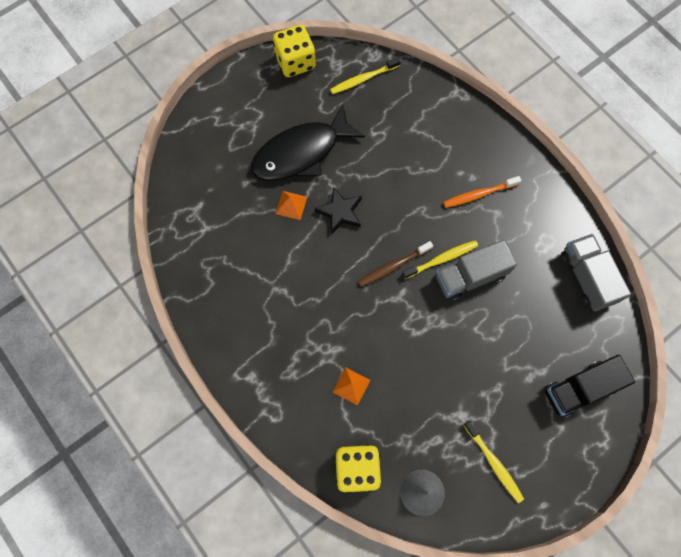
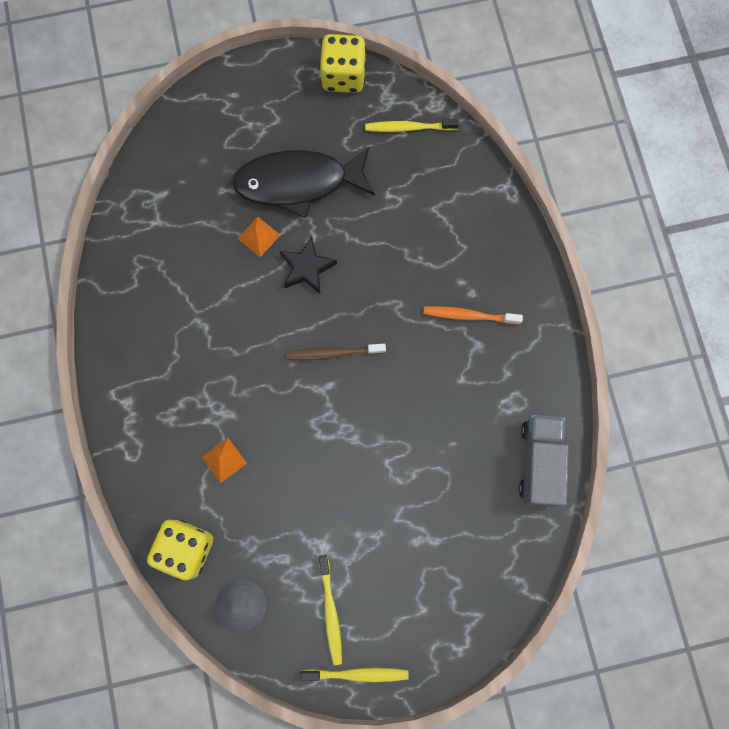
camera: 25 degrees right, 5 degrees up
(441, 259) = (389, 369): yellow toothbrush -> yellow toothbrush (357, 674)
(470, 277) = (410, 402): grey truck -> none
(579, 389) = (464, 579): black truck -> none

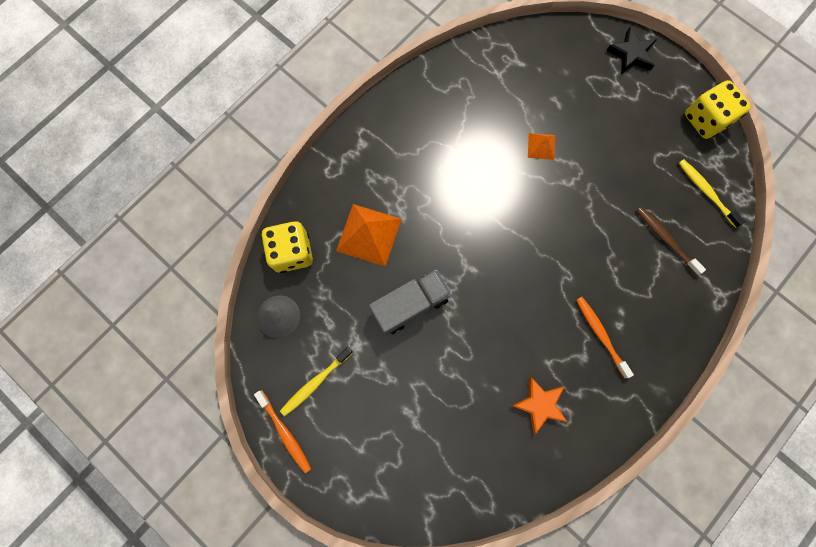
camera: 55 degrees right, 0 degrees up
(224, 460) = (369, 234): orange pyramid -> orange pyramid, size x1.87
(298, 183) = (601, 145): black fish -> none
(307, 268) = (545, 194): black star -> black star (631, 54)
(333, 353) = (498, 256): brown toothbrush -> brown toothbrush (665, 239)
(357, 674) = (285, 433): yellow toothbrush -> orange toothbrush
(492, 415) = (539, 404): none -> orange star
(539, 463) = (530, 466): grey truck -> grey truck (410, 305)

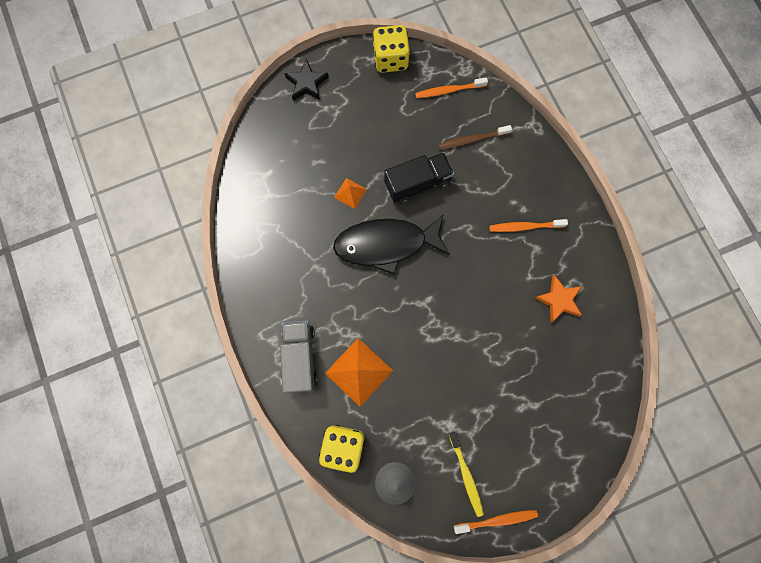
camera: 65 degrees left, 0 degrees up
(410, 305) = (435, 364): grey truck -> grey truck (300, 358)
(507, 203) = (386, 244): none -> black fish
(587, 205) = (417, 183): none -> black truck
(706, 192) = (448, 91): yellow toothbrush -> orange toothbrush

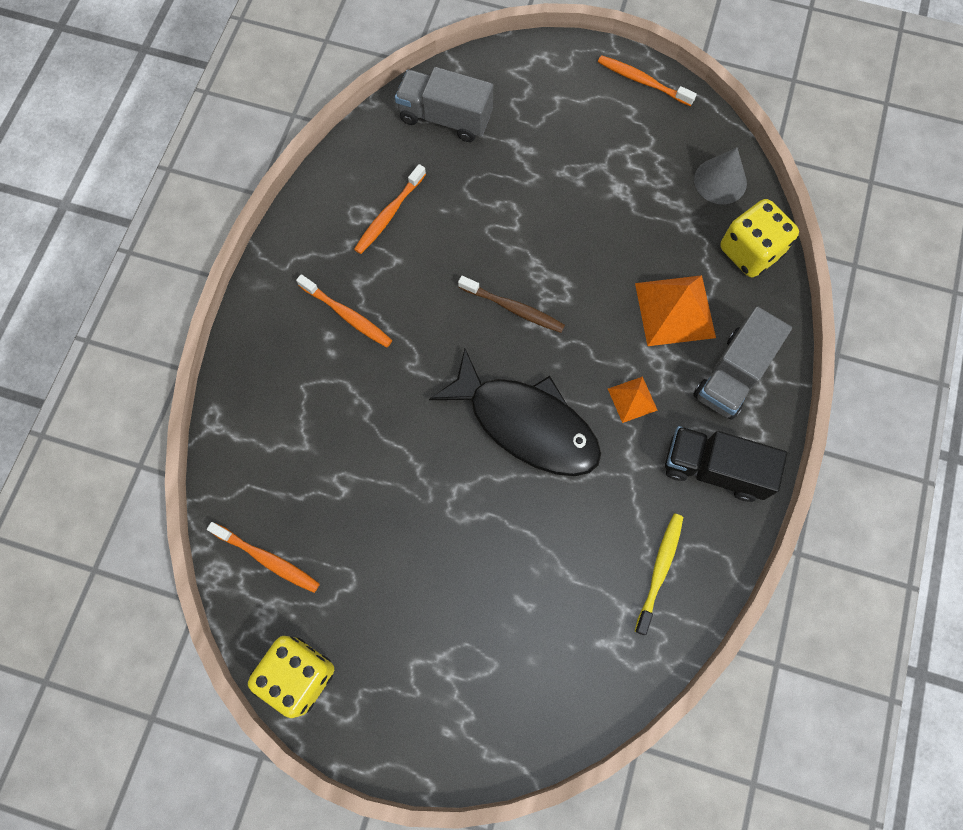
camera: 140 degrees left, 5 degrees down
(307, 83) = (445, 740): black star -> none
(350, 193) = (516, 524): orange pyramid -> orange pyramid (632, 399)
(417, 183) = (422, 467): black truck -> black truck (714, 469)
(466, 475) = (640, 136): yellow toothbrush -> yellow toothbrush (659, 570)
(472, 140) = (304, 467): brown toothbrush -> brown toothbrush (513, 308)
(559, 300) = (389, 214): orange star -> orange toothbrush
(587, 388) = (445, 118): none -> grey truck

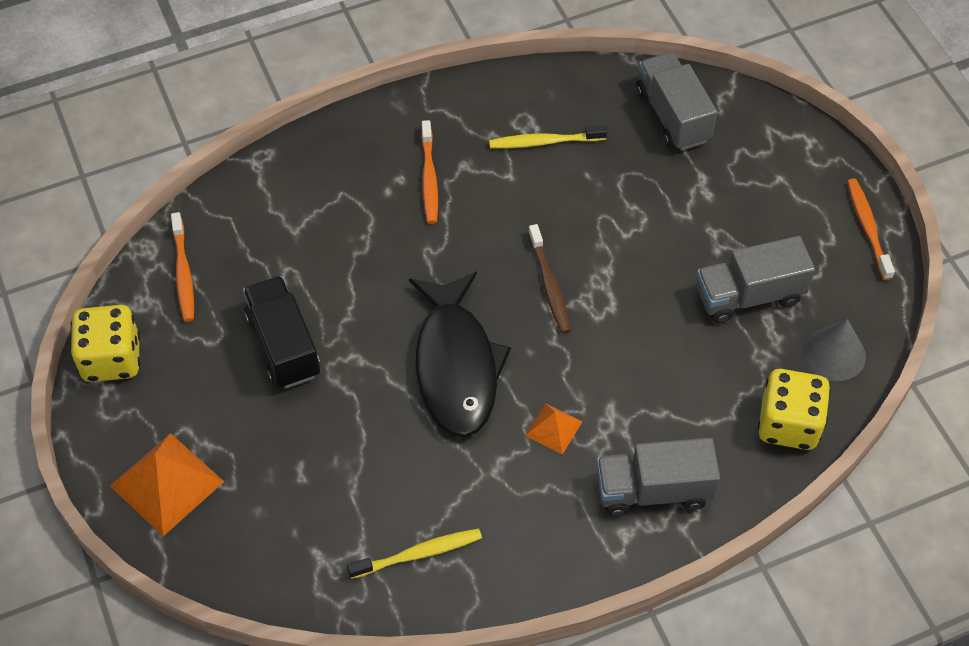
camera: 50 degrees right, 15 degrees down
(389, 214) = (544, 142): orange toothbrush -> yellow toothbrush
(632, 193) = (749, 295): none -> grey truck
(675, 310) = (669, 404): orange pyramid -> orange pyramid (166, 483)
(714, 469) = (550, 535): black truck -> black truck (284, 345)

